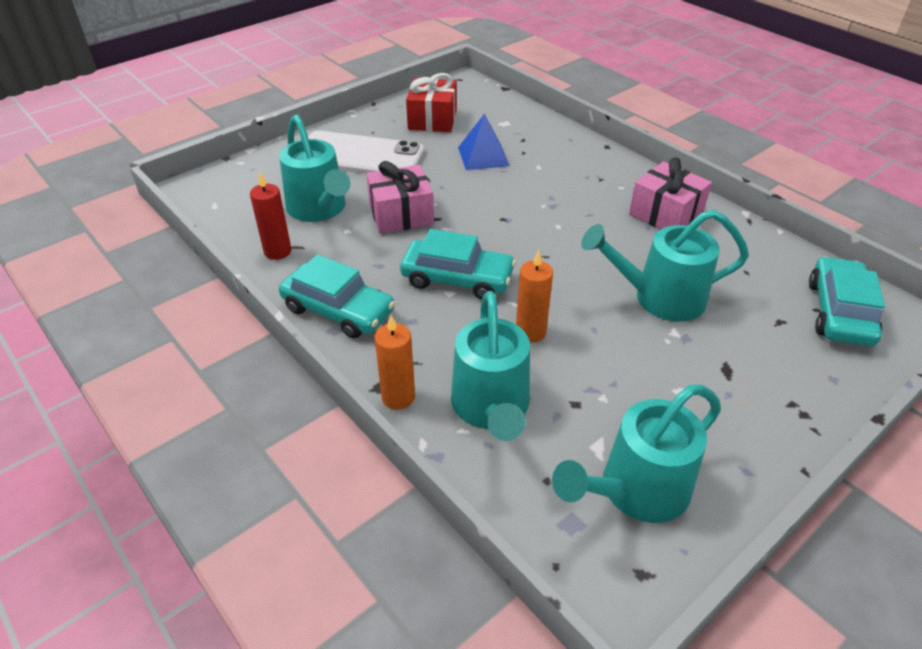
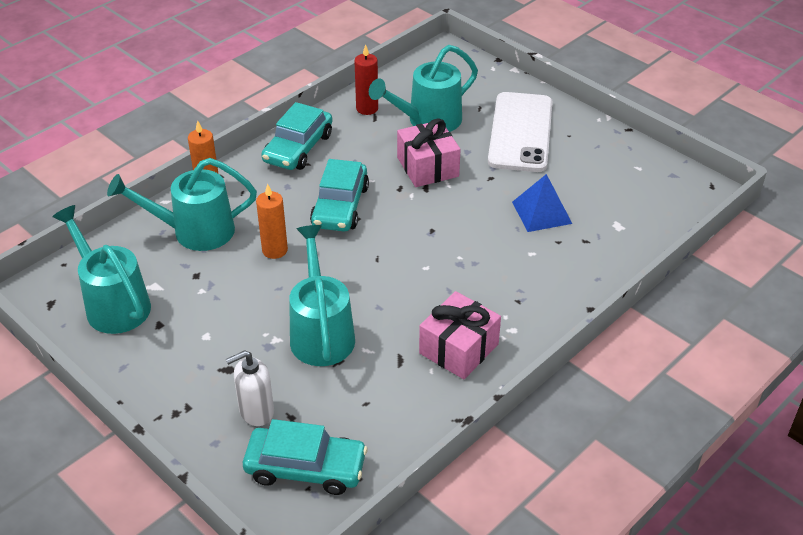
camera: 85 degrees right, 0 degrees up
(432, 119) = (607, 172): red gift -> none
(781, 347) = (256, 411): none -> white soap dispenser

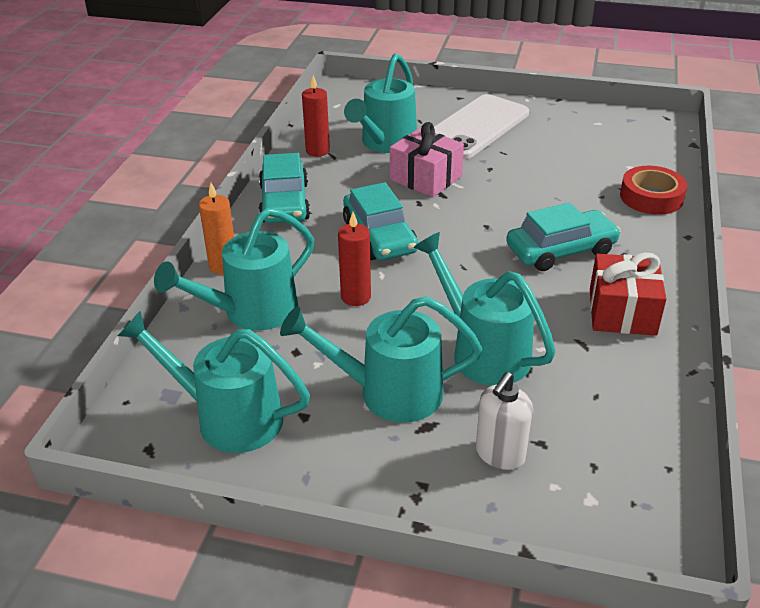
camera: 30 degrees left, 5 degrees down
(226, 333) = (387, 393): none -> turquoise watering can
(274, 250) = (356, 297): orange candle -> red candle
(305, 468) = (609, 485): turquoise car -> turquoise car (561, 250)
(459, 348) = (622, 312): pink gift -> red gift
(521, 132) = (476, 127): white phone -> white phone turned 60 degrees clockwise
(541, 212) = (563, 179): blue pyramid -> none
(601, 259) = (651, 197): none -> red tape

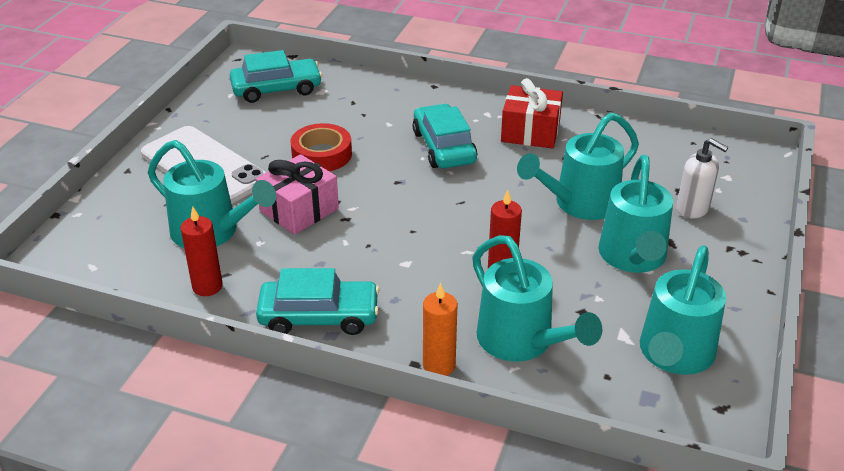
camera: 85 degrees left, 0 degrees up
(379, 236) = (402, 249): turquoise car -> turquoise car (276, 89)
(651, 197) = (372, 91): red tape -> red tape (322, 154)

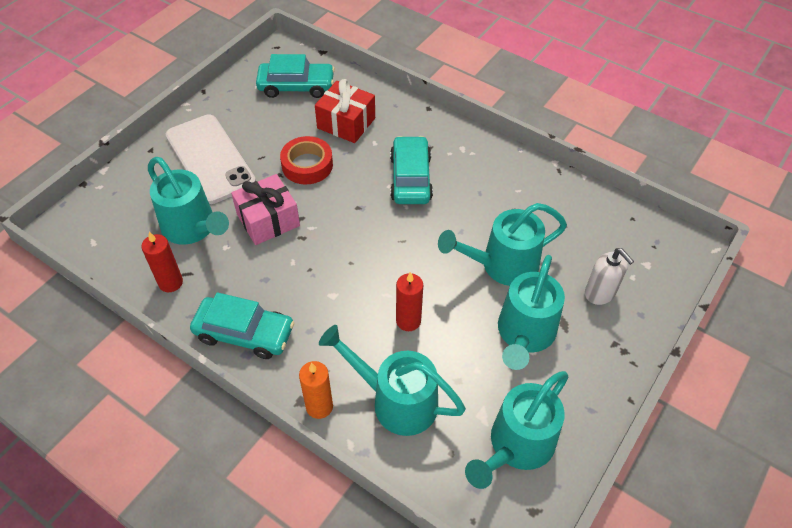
camera: 15 degrees right, 15 degrees up
(522, 342) = (395, 400): turquoise watering can -> turquoise watering can turned 135 degrees clockwise
(530, 132) = (491, 176): red gift -> red gift (346, 123)

